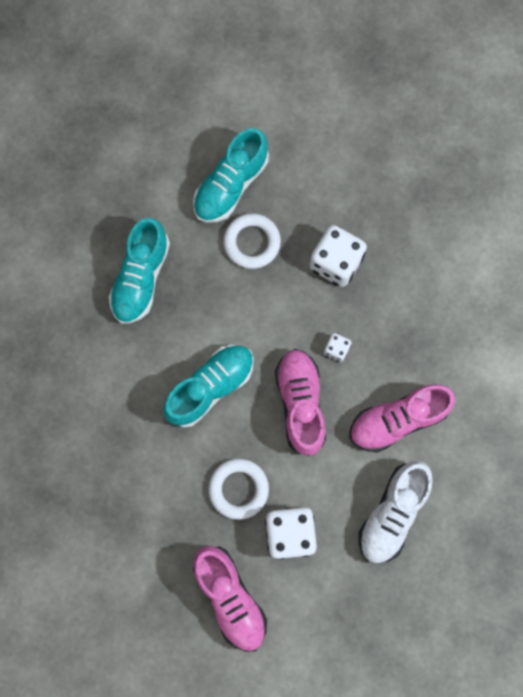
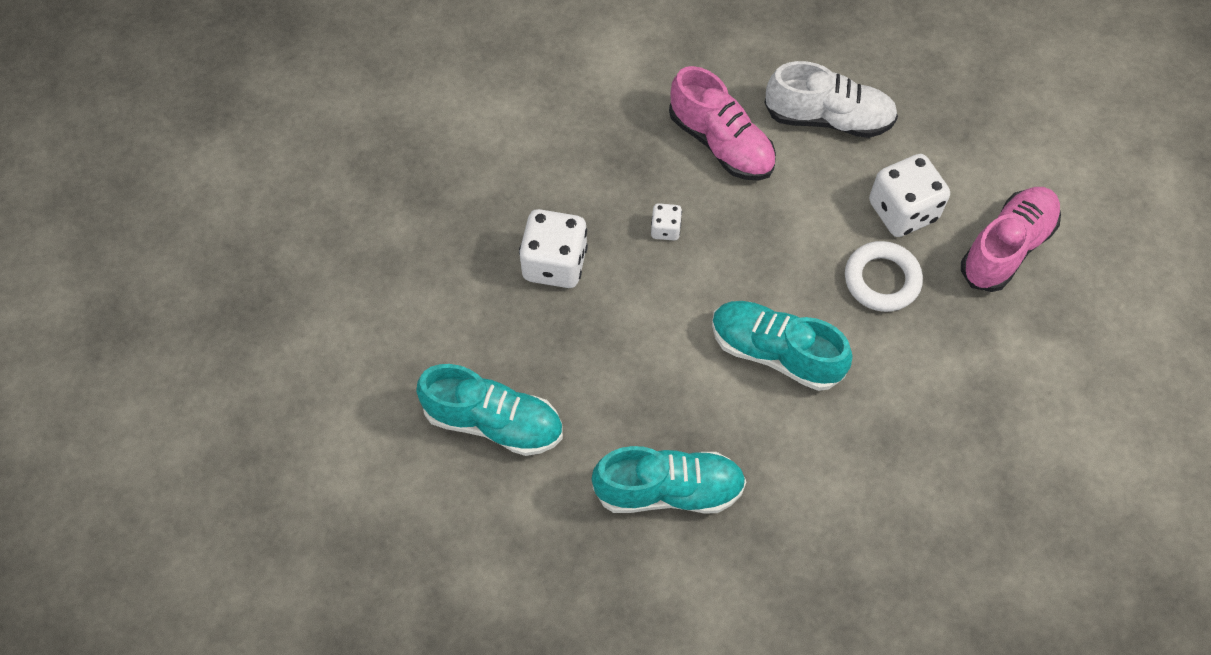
camera: 110 degrees left, 15 degrees down
(252, 242) = (565, 369): white ring -> none
(300, 403) = (748, 247): pink shoe -> none

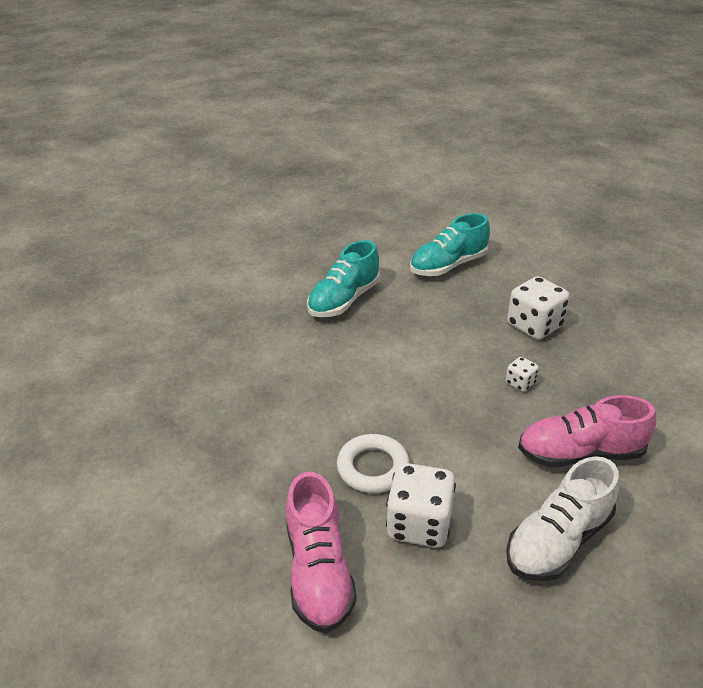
camera: 130 degrees right, 25 degrees down
(775, 352) = (377, 381): turquoise shoe -> none

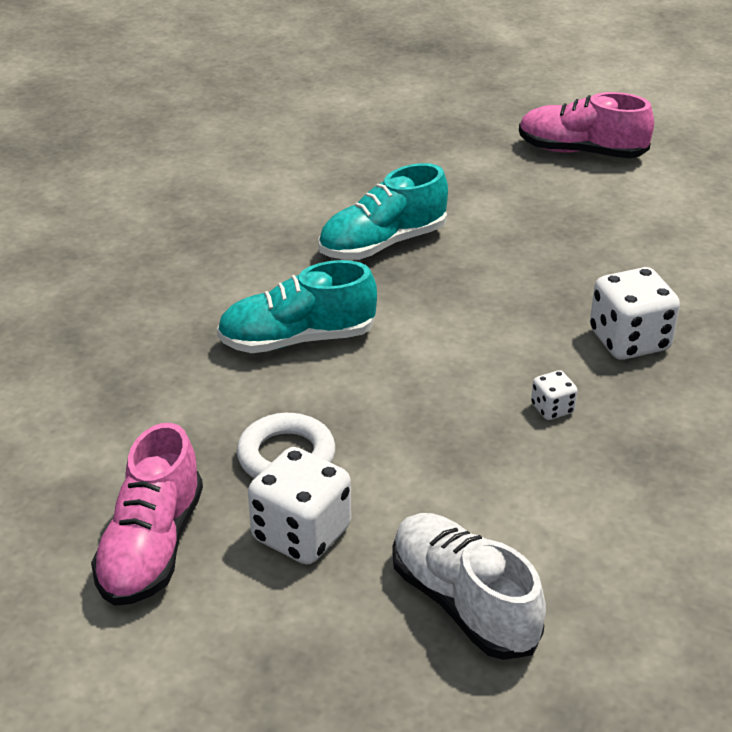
camera: 20 degrees right, 0 degrees up
(448, 266) = (562, 230): turquoise shoe -> turquoise shoe (297, 339)
(558, 540) = (463, 603): white shoe -> white shoe turned 75 degrees clockwise
(579, 453) = (569, 515): pink shoe -> pink shoe (581, 152)

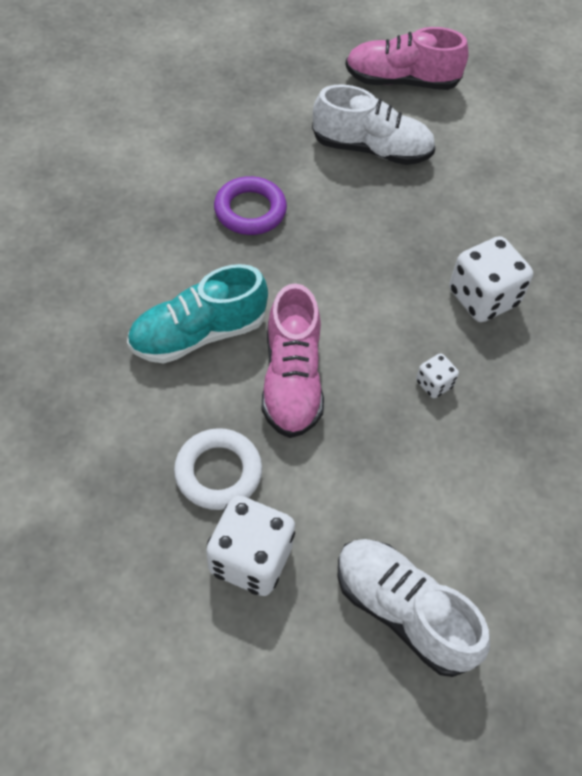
camera: 15 degrees left, 20 degrees up
(151, 547) = (122, 596): pink shoe -> pink shoe (292, 380)
(382, 244) = (250, 210): turquoise shoe -> purple ring
(532, 205) = (371, 149): none -> white shoe

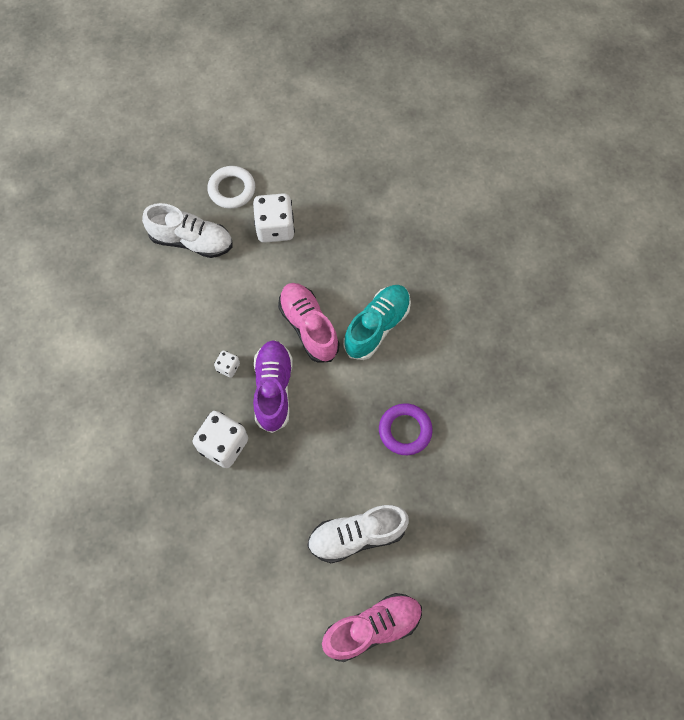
camera: 155 degrees right, 10 degrees up
(218, 472) = (316, 258): white ring -> white ring (232, 189)
(385, 328) = (273, 389): none -> purple shoe

